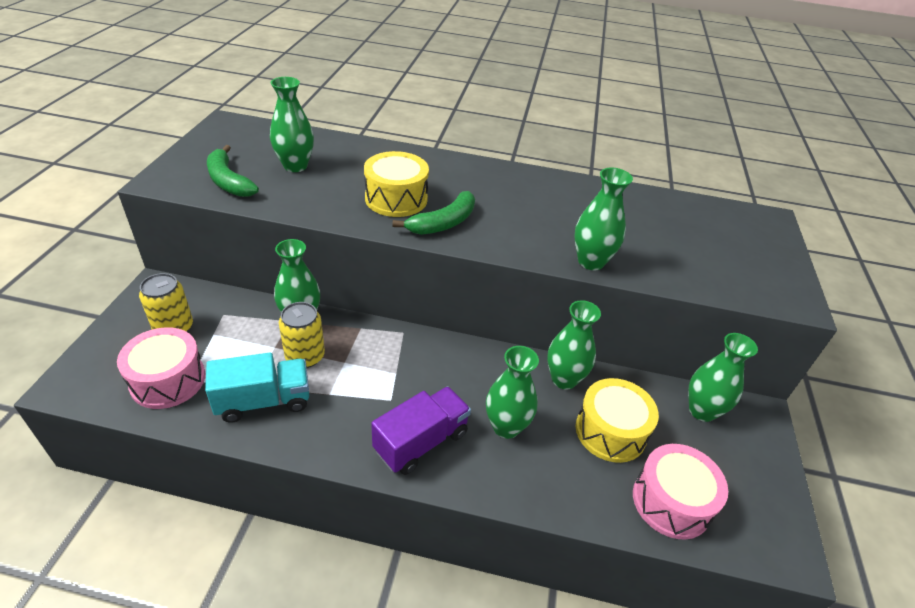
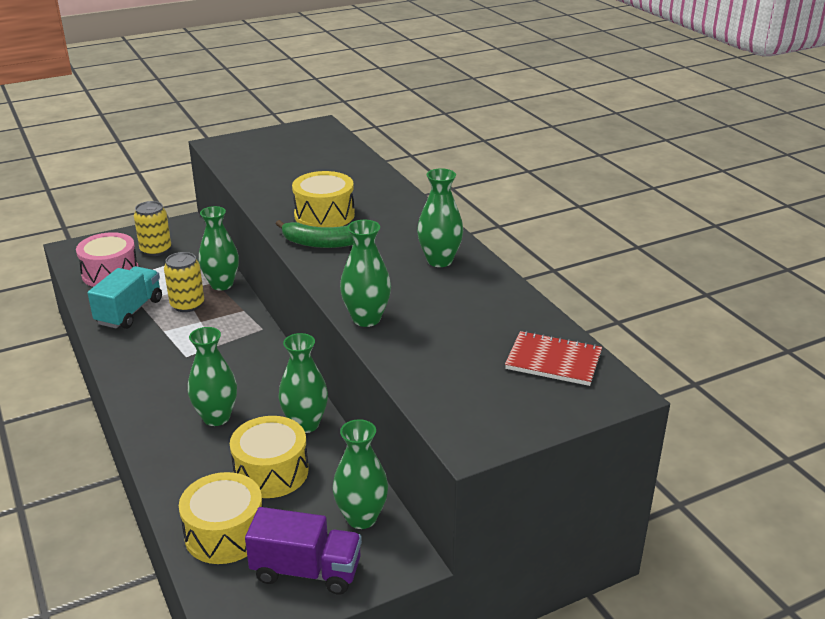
camera: 55 degrees right, 10 degrees down
(228, 181) = (250, 160): green banana -> none
(263, 401) = (129, 312): turquoise truck -> turquoise truck turned 105 degrees counterclockwise
(295, 166) = (305, 168): green vase -> green vase (439, 261)
(421, 442) = (160, 387): purple truck -> purple truck (306, 571)
(671, 501) = (225, 533): pink drum -> yellow drum
(717, 220) = (553, 361): none -> red notebook

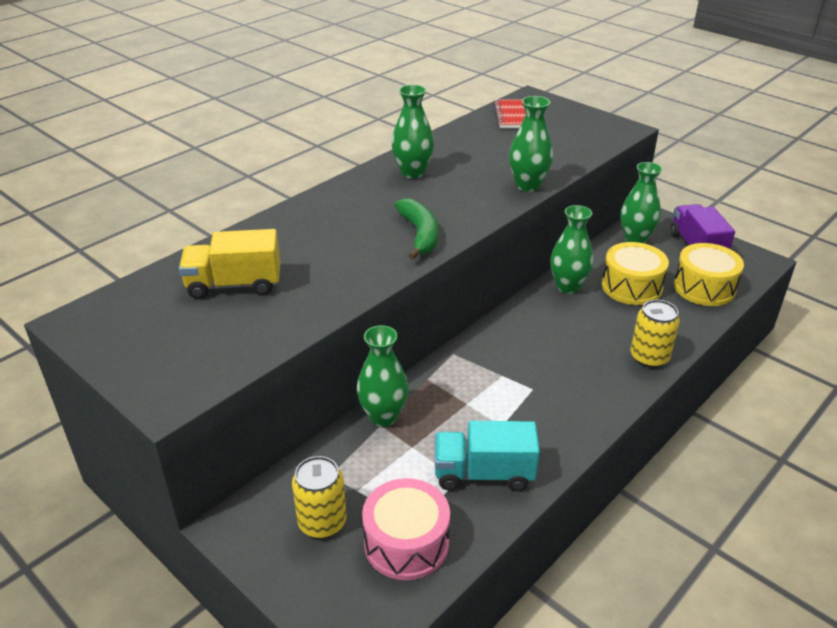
camera: 110 degrees left, 5 degrees up
(187, 305) = (441, 428): yellow can -> yellow can (649, 357)
(216, 417) = (599, 335): green vase -> none
(315, 168) = (234, 285): none -> yellow truck
(324, 215) = (357, 248): yellow drum -> none

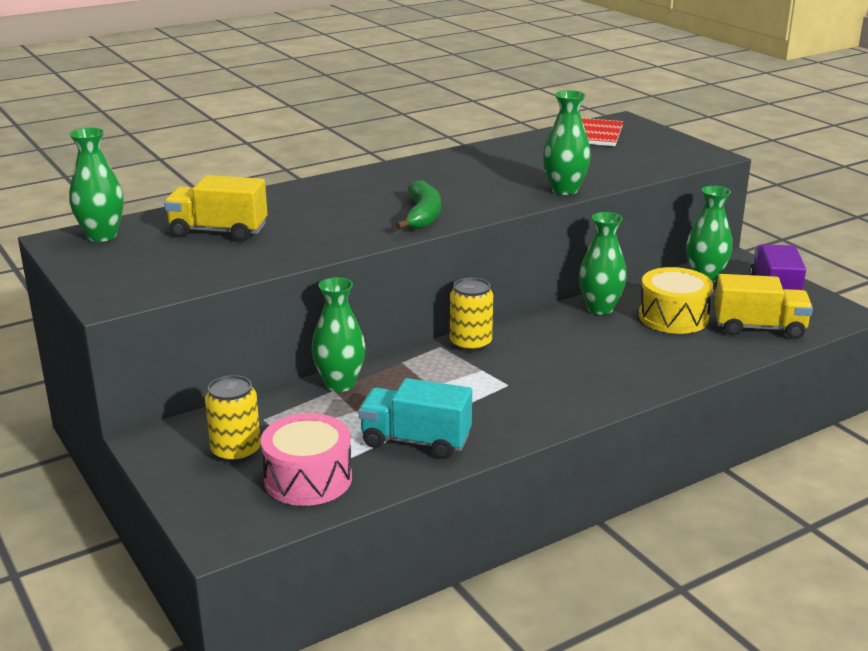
camera: 15 degrees right, 10 degrees down
(412, 172) = (449, 168): green vase -> green vase (102, 236)
(649, 357) = (654, 377): yellow can -> yellow can (470, 343)
(704, 287) = (759, 328): yellow drum -> yellow truck

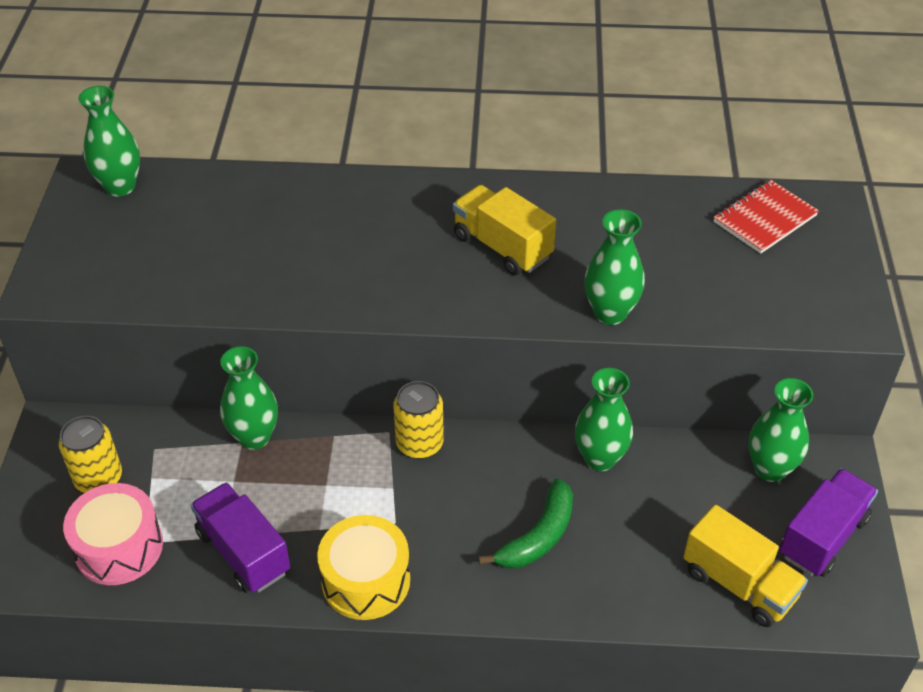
camera: 35 degrees right, 20 degrees up
(218, 231) = (216, 226): yellow truck -> yellow truck (502, 247)
(416, 441) = (243, 552): turquoise truck -> purple truck
(422, 215) = (418, 289): green banana -> green banana (538, 536)
(673, 317) = (663, 514): yellow drum -> yellow drum (366, 580)

